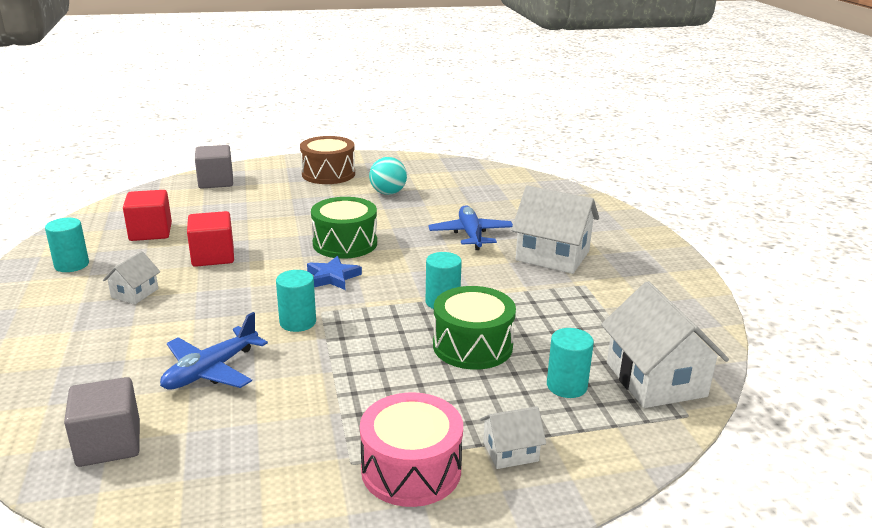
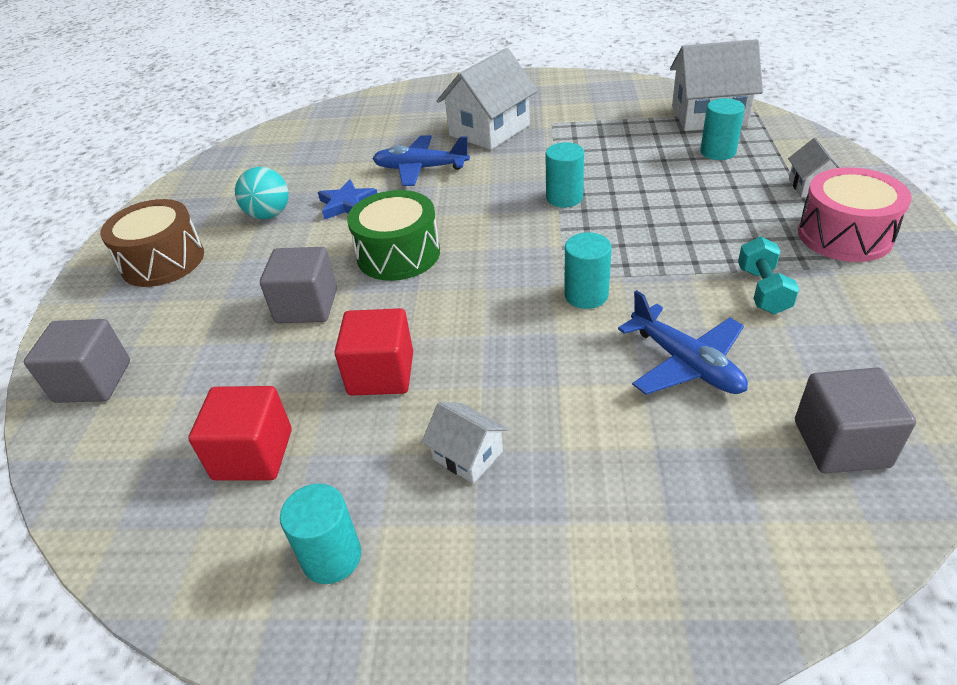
camera: 70 degrees left, 15 degrees up
(282, 223) = (306, 306): none -> grey cube
(308, 411) = (762, 290): none -> turquoise dumbbell
(332, 277) = (484, 266): blue star -> blue star (347, 204)
(472, 346) = (650, 188): green drum -> none

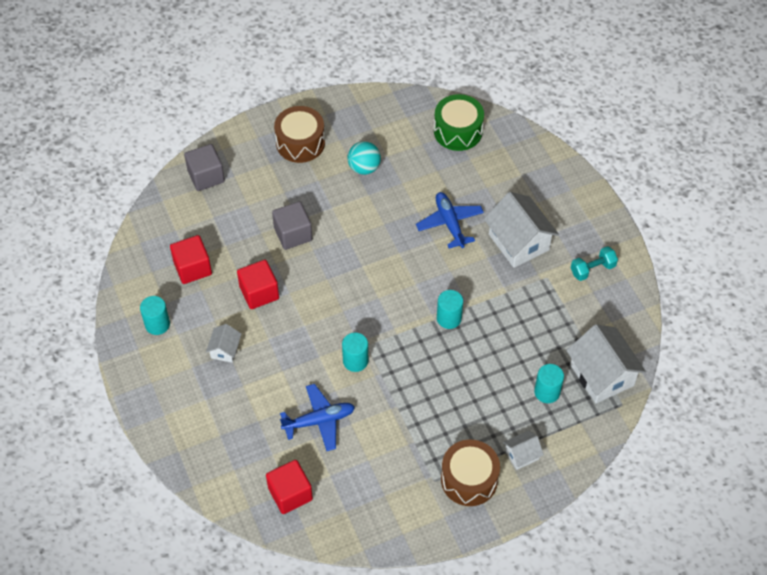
camera: 60 degrees right, 15 degrees up
(347, 204) = (392, 203): blue star -> none
(398, 254) = (354, 255): green drum -> green drum (458, 131)
(489, 130) = (518, 242): white house -> white house turned 45 degrees clockwise
(686, 363) = (319, 420): blue plane -> blue plane turned 135 degrees counterclockwise
(762, 290) = (394, 445): turquoise dumbbell -> turquoise dumbbell (592, 269)
(841, 443) = (290, 494): grey cube -> red cube
(844, 235) = (469, 479): pink drum -> brown drum

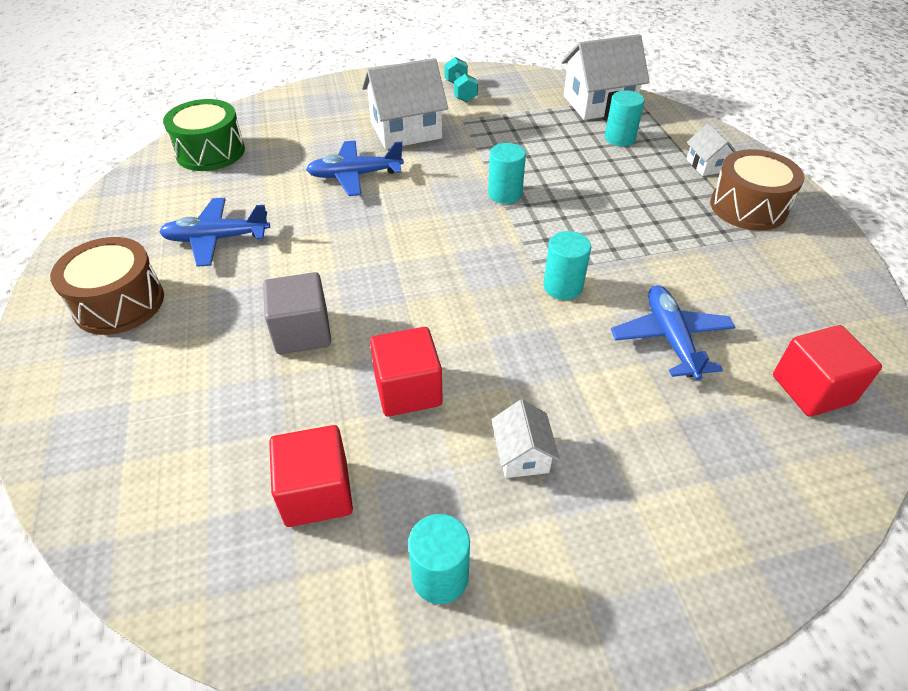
camera: 80 degrees left, 10 degrees down
(206, 176) = (102, 448): grey cube -> none
(225, 350) = (522, 454): white house -> white house turned 60 degrees clockwise
(364, 168) = (216, 239): turquoise ball -> blue plane

